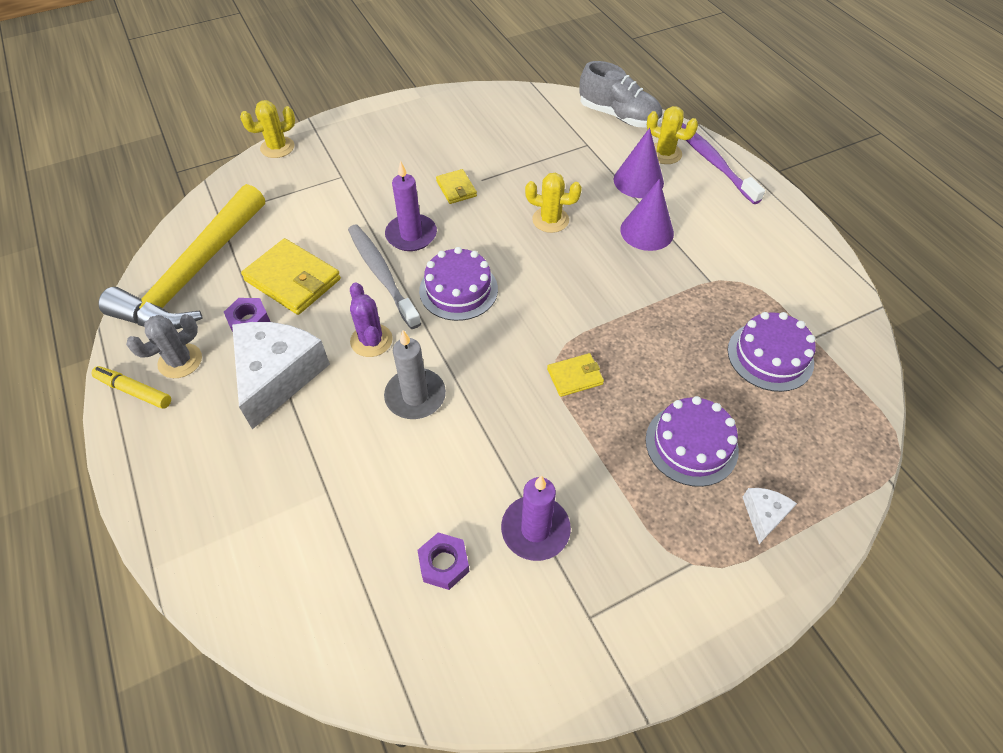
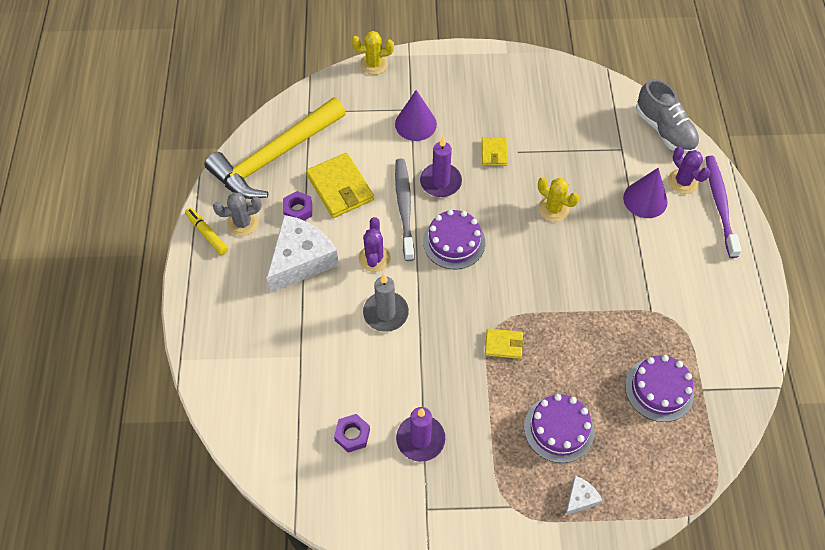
camera: 25 degrees right, 5 degrees up
(647, 231) = (625, 248): purple cone -> purple cone (415, 124)
(664, 153) = (683, 181): yellow cactus -> purple cactus

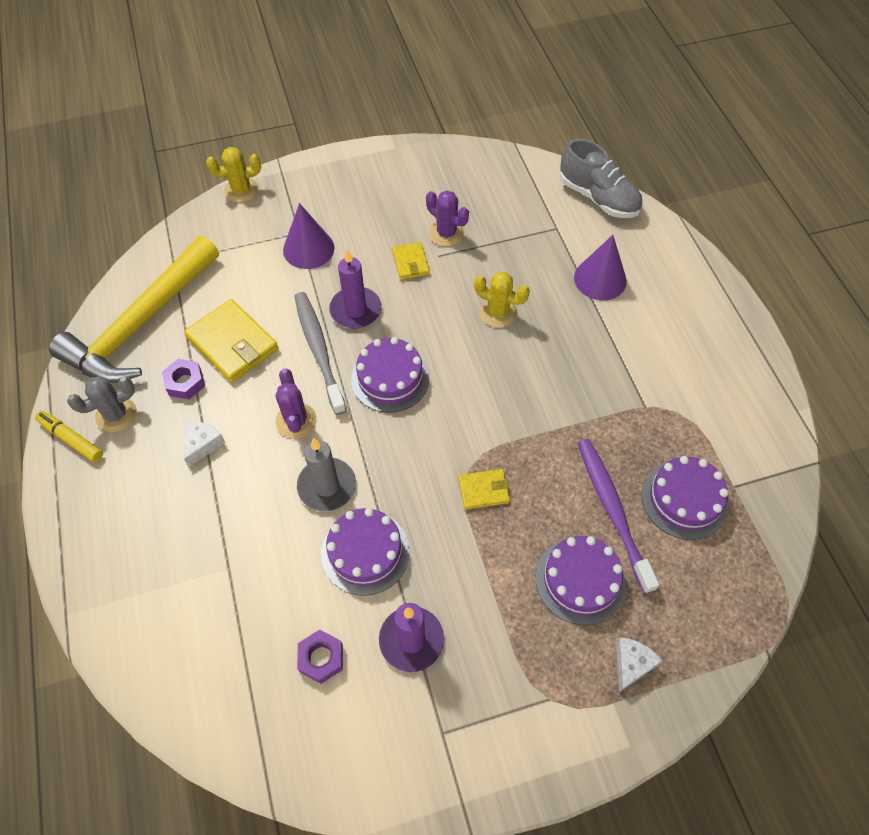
camera: 15 degrees left, 0 degrees up
(301, 260) = (202, 444): white cheese -> white cheese, size x0.45
(402, 368) = (365, 552): none -> purple cake
(683, 181) = (636, 250): purple cactus -> purple cactus (446, 233)
(720, 204) = (684, 266): purple toothbrush -> purple toothbrush (612, 510)

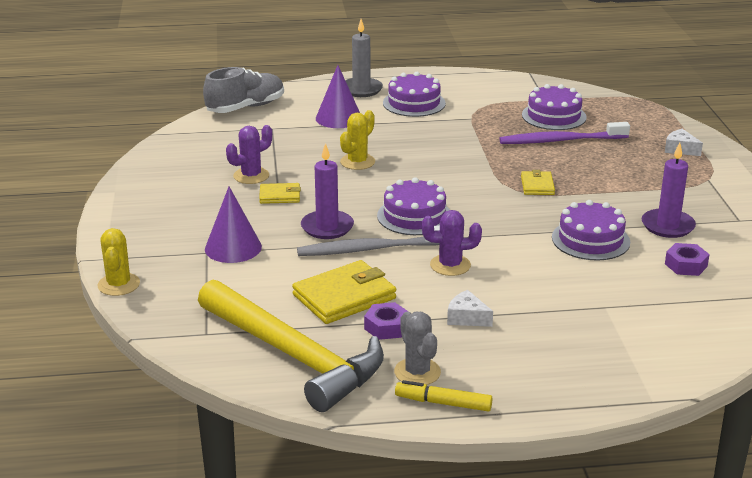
camera: 80 degrees left, 30 degrees down
(71, 439) = (443, 403): yellow marker -> yellow marker turned 60 degrees clockwise
(327, 486) = (524, 253): grey candle -> grey candle (361, 89)
(580, 580) = (617, 158): purple cake -> purple cake (414, 103)

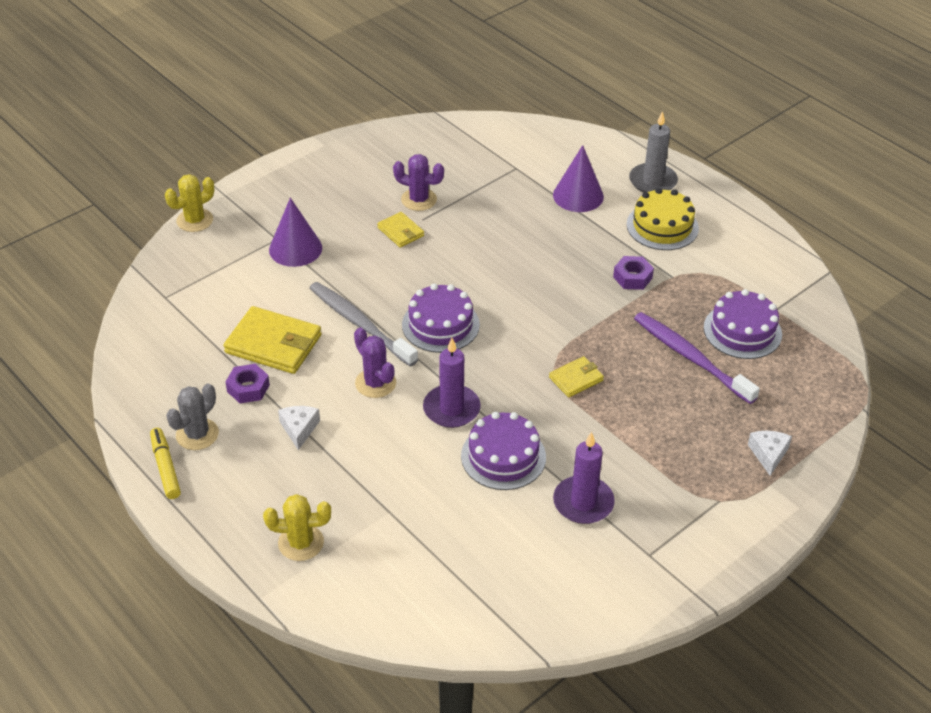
camera: 55 degrees right, 15 degrees up
(246, 107) = (538, 134): grey shoe -> none
(294, 355) = (170, 356): yellow hammer -> none
(327, 227) = (373, 283): purple candle -> purple candle (451, 409)
(357, 162) = (505, 246): yellow cactus -> yellow cactus (301, 543)
(414, 103) = (662, 226): purple cake -> yellow cake
(686, 265) = (515, 543): purple nut -> purple nut (632, 277)

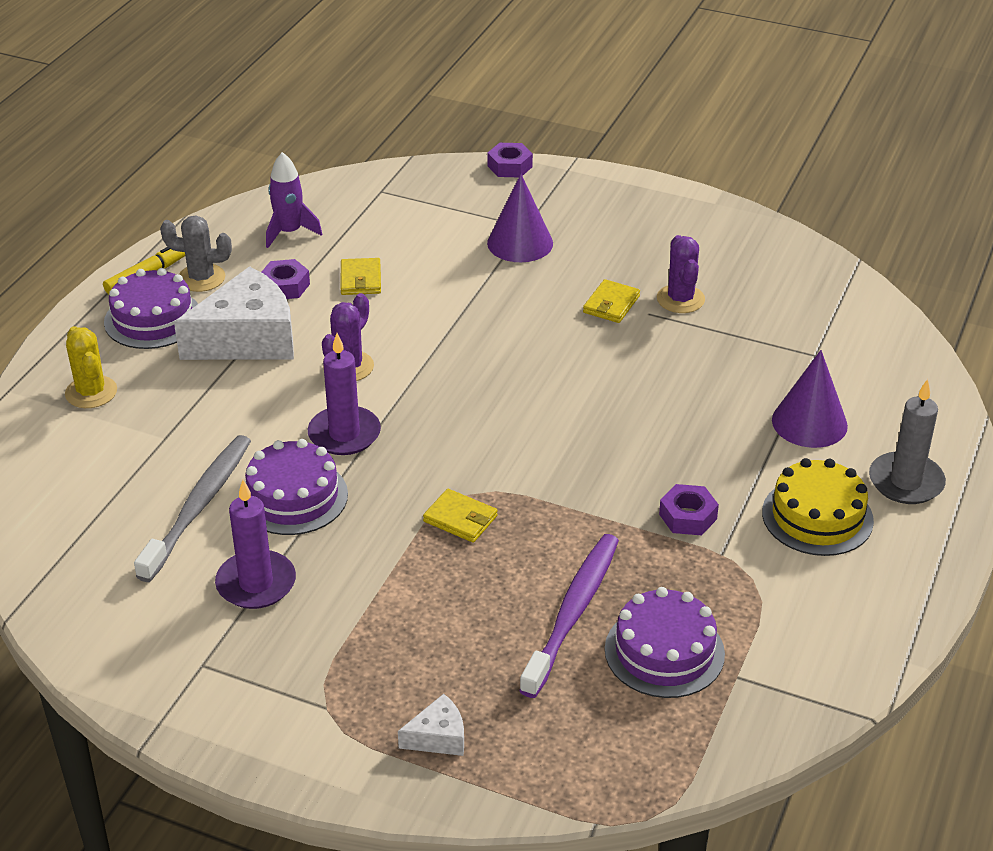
camera: 65 degrees right, 5 degrees down
(177, 364) = (289, 232): none -> purple rocket
(195, 220) = (509, 166): yellow cactus -> purple nut
(273, 344) = (361, 279): yellow wallet -> yellow wallet, size x0.54
(299, 429) = (247, 338): white cheese -> white cheese, size x2.21
(360, 324) = (434, 325): grey toothbrush -> grey toothbrush (199, 506)
(440, 325) = (476, 383): purple cake -> purple cake (153, 319)

